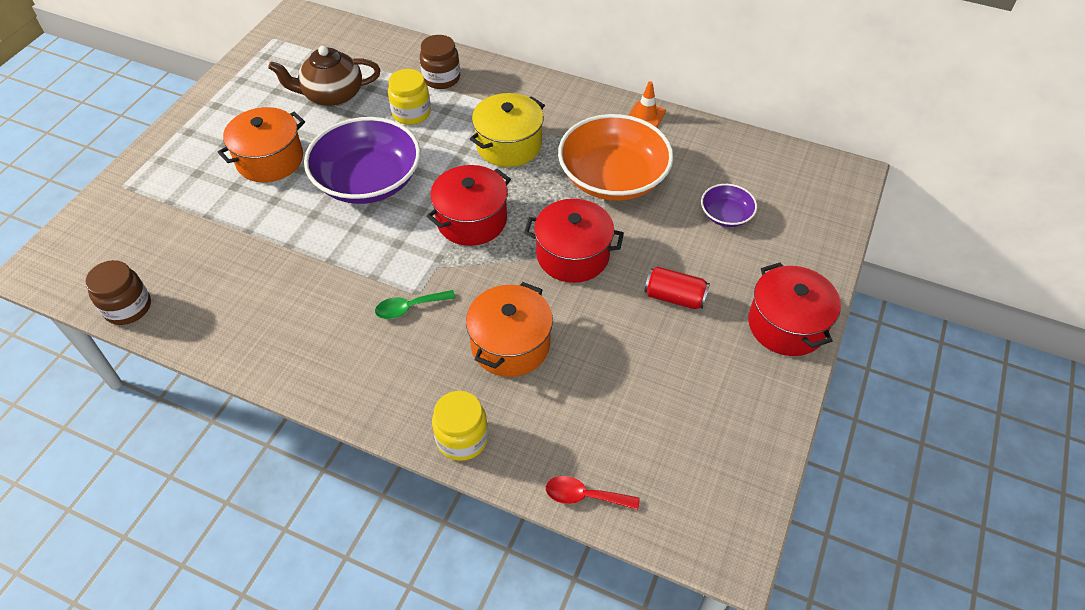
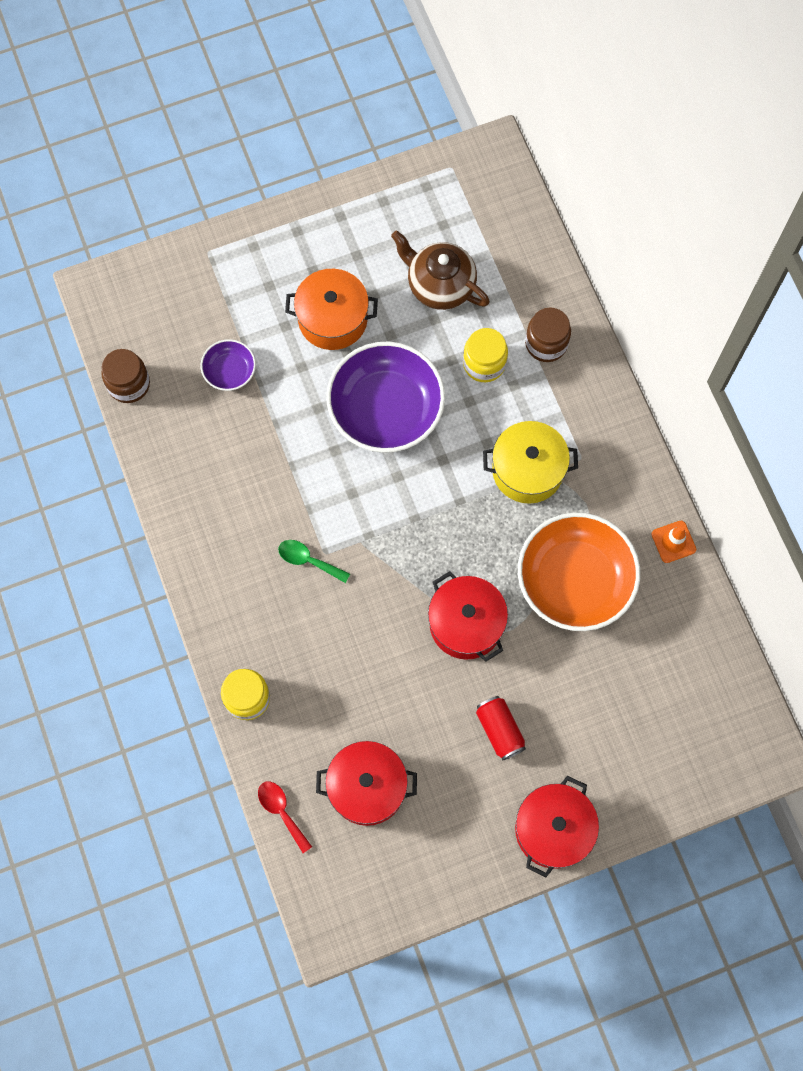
camera: 45 degrees right, 20 degrees up
(471, 220) = (425, 521): red pot -> red pot (367, 787)
(510, 344) = (346, 657): orange pot -> none
(726, 215) = (622, 698): purple bowl -> purple bowl (229, 371)

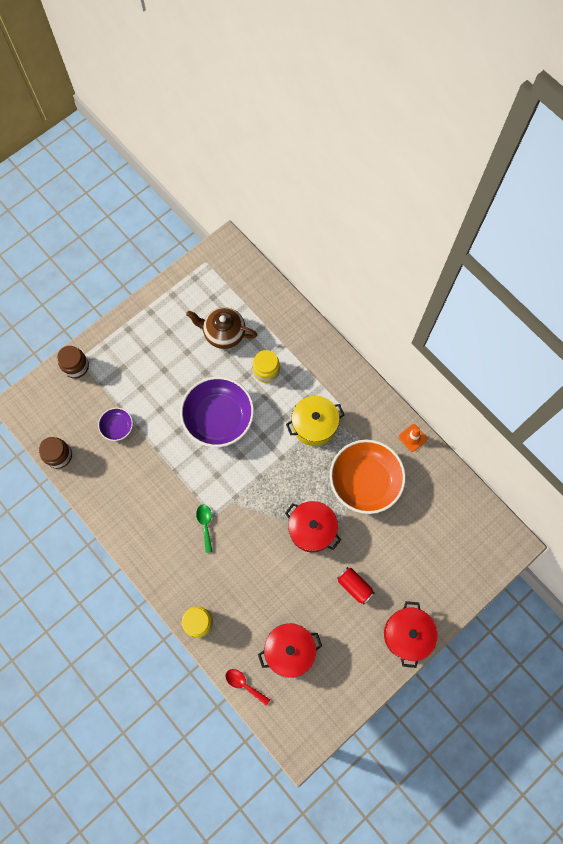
camera: 20 degrees left, 0 degrees up
(308, 560) = (205, 525): green spoon -> green spoon turned 75 degrees clockwise
(332, 319) = (168, 374): orange pot -> none
(546, 343) = (297, 347): brown jar -> brown jar (76, 366)

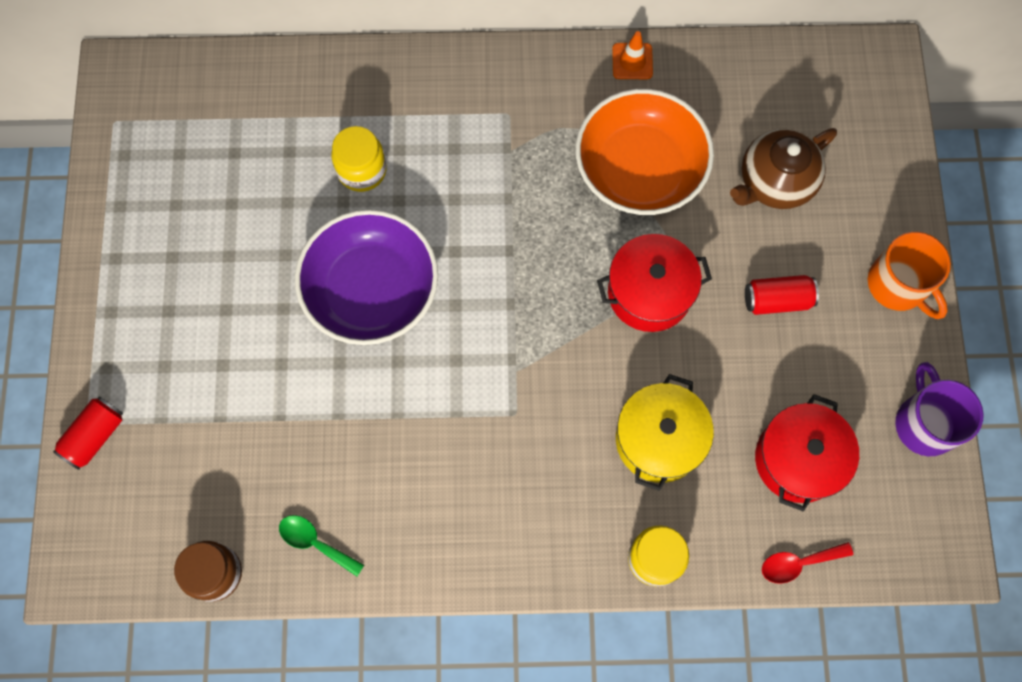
camera: 50 degrees left, 0 degrees up
(76, 366) = (95, 436): brown jar -> red can
(117, 427) = (251, 447): purple bowl -> none
(205, 525) = (517, 435): green spoon -> green spoon (315, 542)
(223, 333) = (249, 183): brown teapot -> brown teapot (774, 182)
(314, 425) = (501, 170): yellow pot -> yellow pot (659, 439)
(352, 694) = (924, 423): none -> purple mug
(407, 634) = (898, 285): red pot -> orange mug

